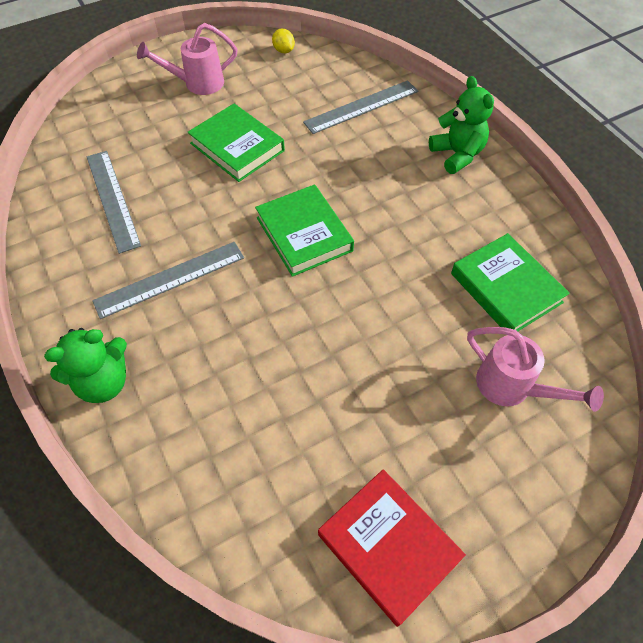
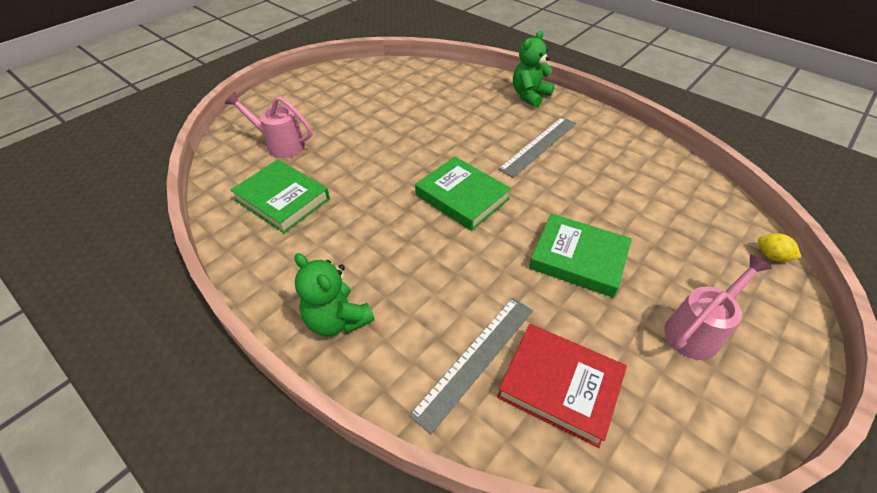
camera: 160 degrees right, 10 degrees down
(112, 199) = (636, 182): grey ruler -> none
(283, 50) = (646, 440): yellow lemon -> yellow lemon (771, 256)
(388, 546) = (346, 79): red book -> red book (560, 385)

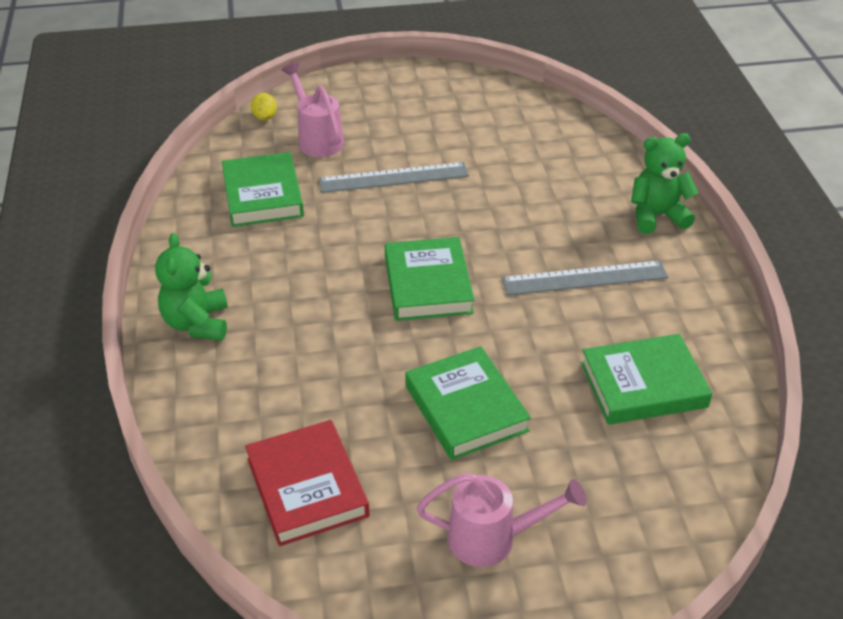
camera: 40 degrees right, 5 degrees down
(475, 359) = (266, 422): grey ruler -> grey ruler (393, 177)
(640, 185) = (643, 385): none -> green book
(771, 256) = (688, 541): yellow lemon -> yellow lemon (265, 117)

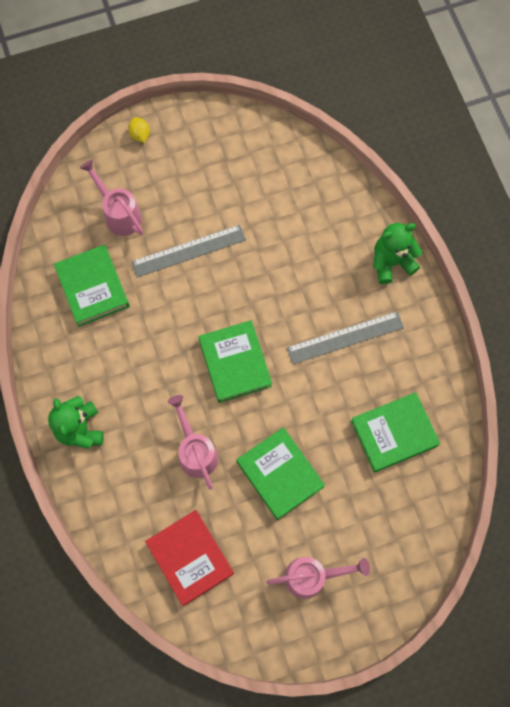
camera: 10 degrees left, 30 degrees up
(265, 117) = (71, 194): yellow lemon -> yellow lemon (140, 135)
(350, 367) = (195, 451): none -> pink watering can

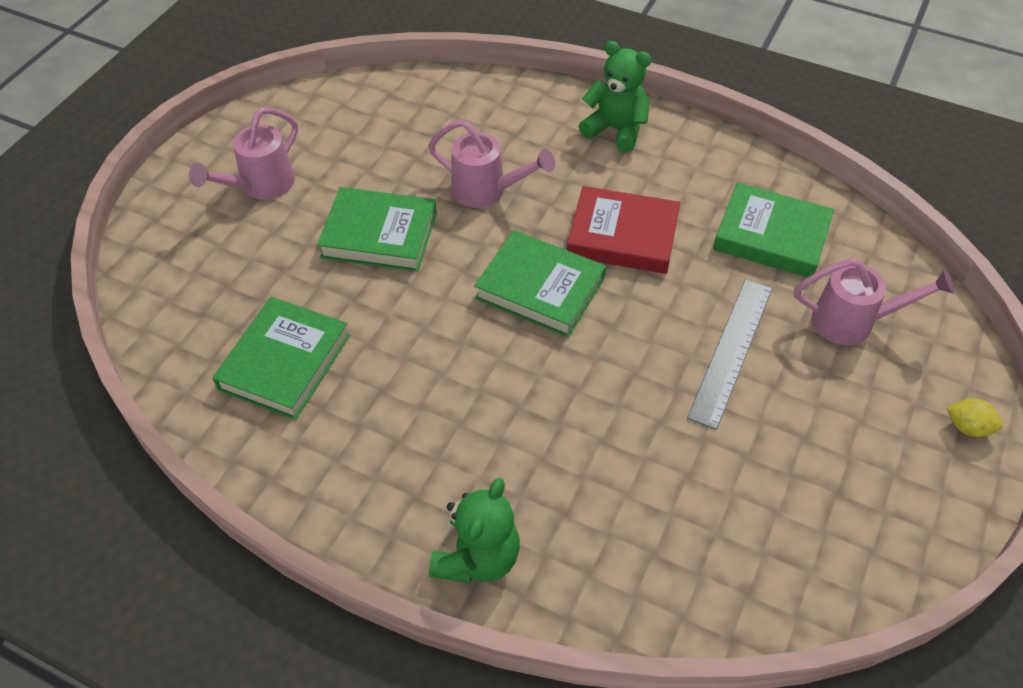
camera: 135 degrees right, 20 degrees down
(190, 557) = (397, 121): red book -> red book (622, 236)
(345, 337) = (444, 413): grey ruler -> none

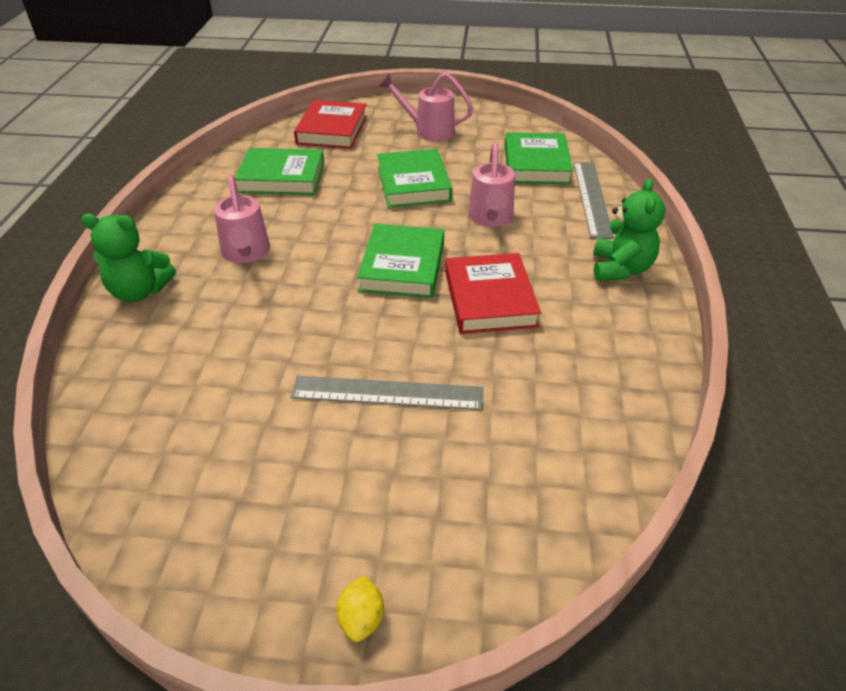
camera: 70 degrees right, 10 degrees down
(188, 281) = (332, 130): none -> red book
(490, 103) = (592, 198): none -> grey ruler
(771, 236) = (556, 398): green book -> green book (536, 164)
(853, 322) = (471, 485): pink watering can -> pink watering can (246, 254)

